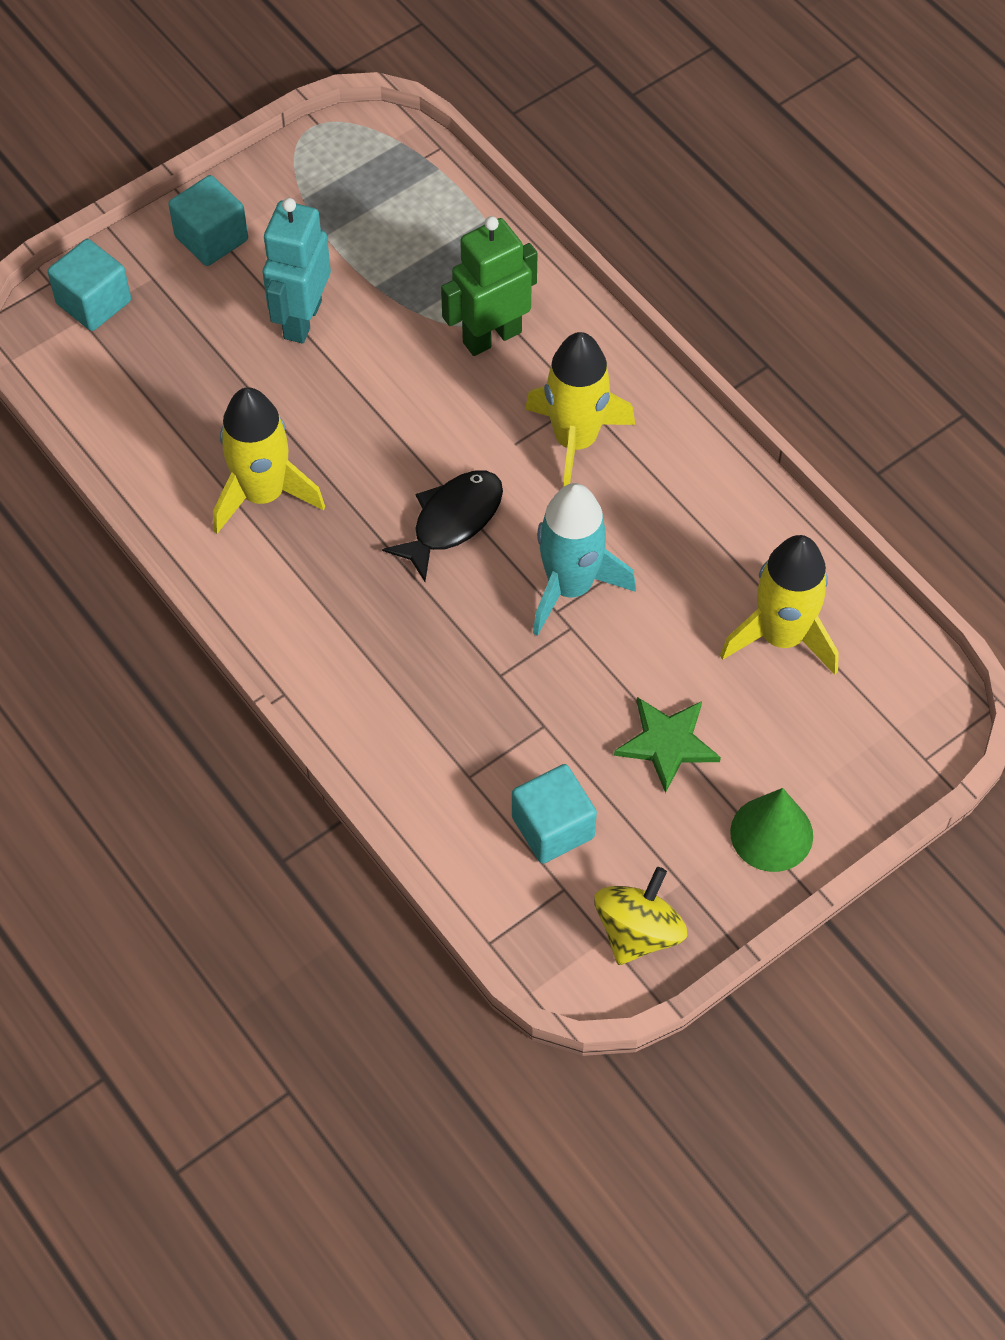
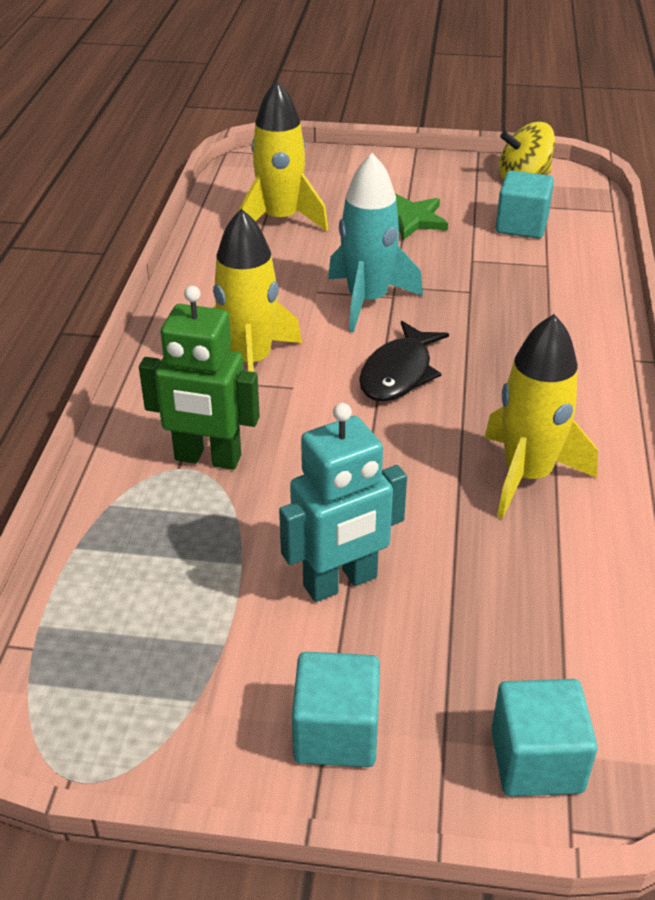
camera: 135 degrees left, 20 degrees down
(452, 521) = (399, 373): black fish -> black fish turned 60 degrees counterclockwise
(771, 833) = (404, 170): green cone -> none

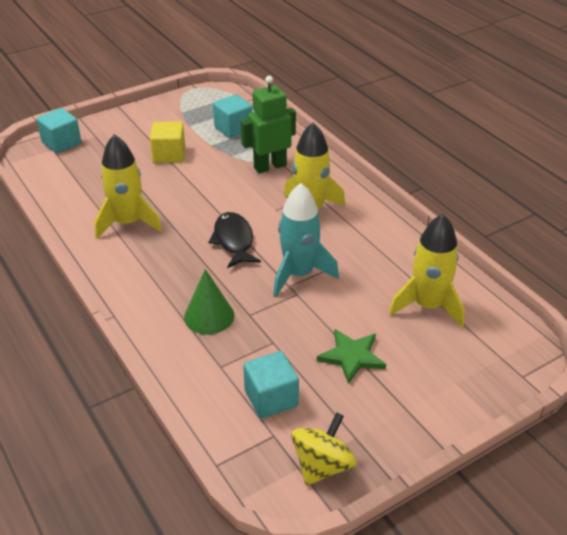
camera: 140 degrees right, 0 degrees up
(336, 733) = (130, 123): turquoise cube -> turquoise cube (233, 129)
(340, 582) = (169, 155): turquoise robot -> yellow cube
(517, 309) = (209, 316): none -> green cone

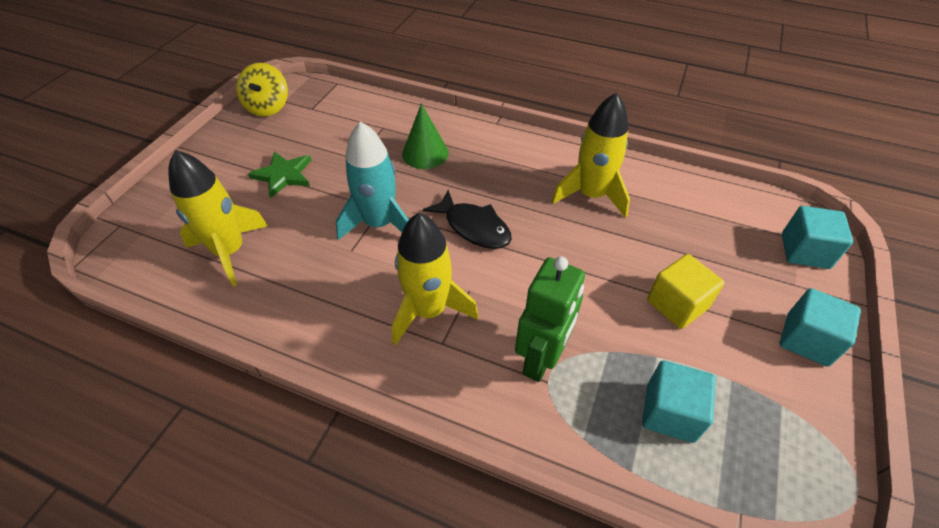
camera: 145 degrees right, 10 degrees up
(271, 398) = (329, 125): turquoise cube -> turquoise cube (806, 340)

